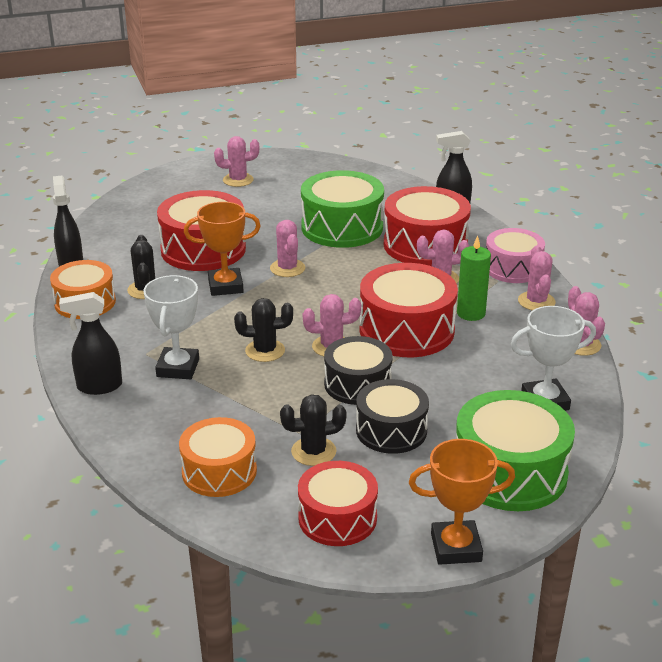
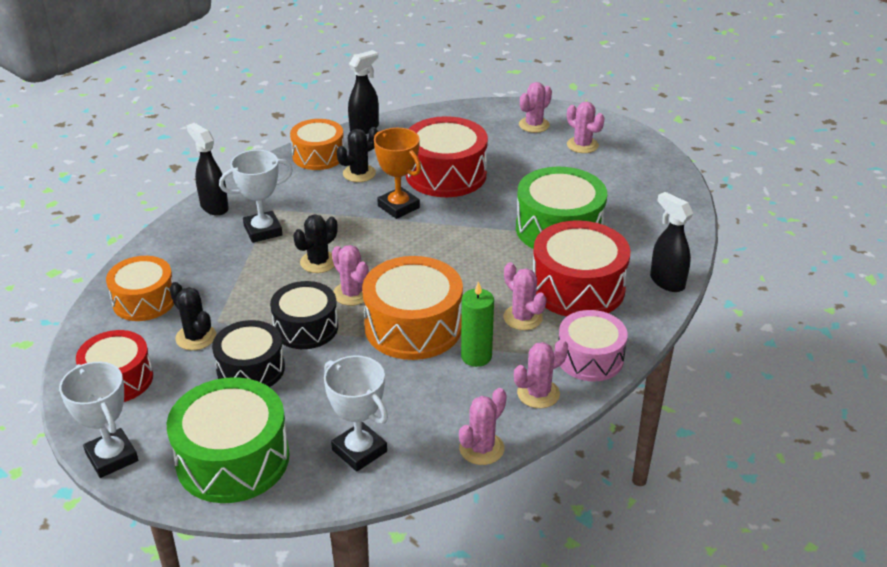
camera: 60 degrees right, 5 degrees up
(265, 351) = (318, 262): black cactus -> black cactus turned 75 degrees clockwise
(287, 268) = (456, 226): pink cactus -> pink cactus (534, 125)
(406, 330) = (413, 326): red drum -> orange drum
(456, 547) = (112, 457): orange trophy -> white trophy

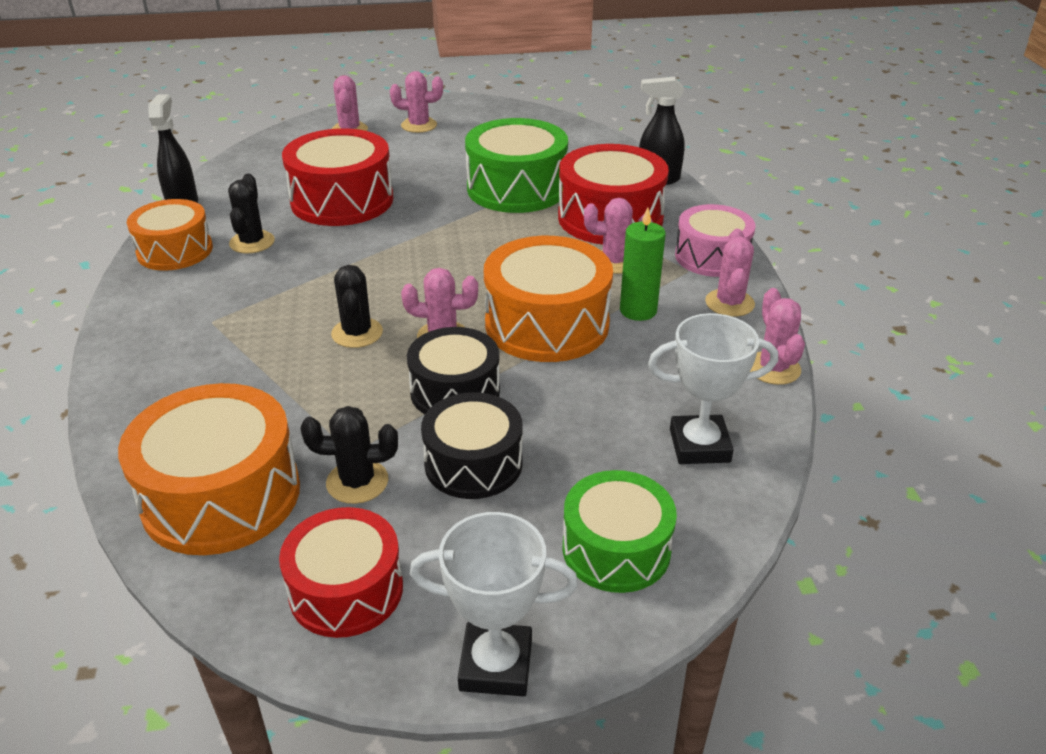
camera: 50 degrees left, 0 degrees up
(144, 300) = (221, 495): orange drum -> orange drum, size x1.52
(214, 207) = (133, 358): black spray bottle -> none
(233, 459) = (616, 549): green drum -> green drum, size x0.66
(263, 231) = (240, 344): white trophy -> none
(398, 207) = (347, 246): orange trophy -> none

